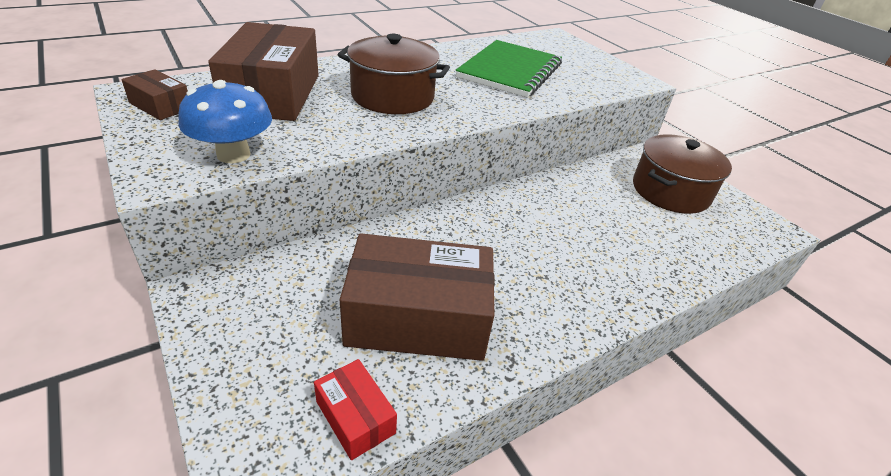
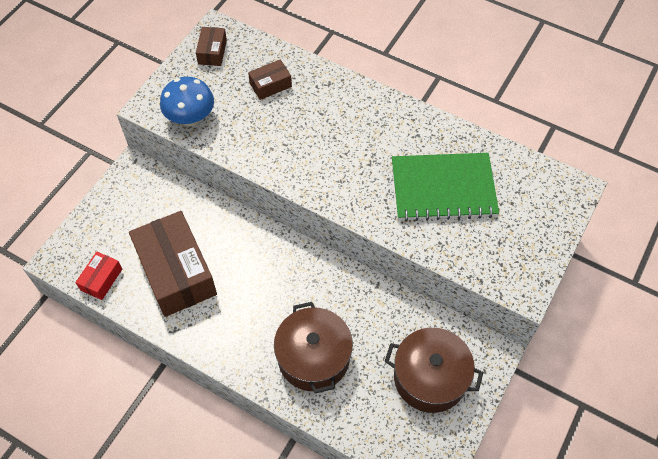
camera: 65 degrees right, 20 degrees up
(272, 94) = (270, 85): brown box -> brown box, size x0.46
(392, 96) = (324, 143): brown pot -> brown pot (313, 357)

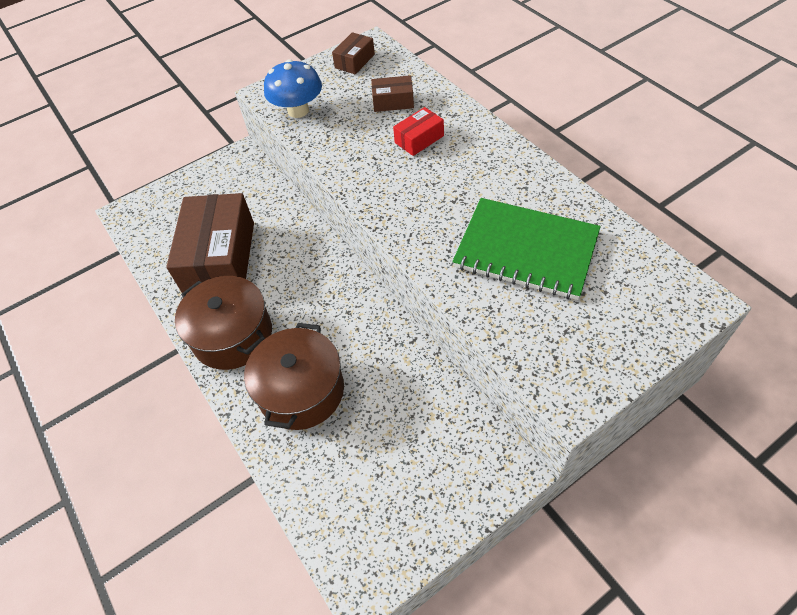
camera: 30 degrees right, 5 degrees down
(101, 279) = (151, 241): red box -> red box (419, 139)
(430, 378) = (418, 466): brown pot -> brown pot (232, 335)

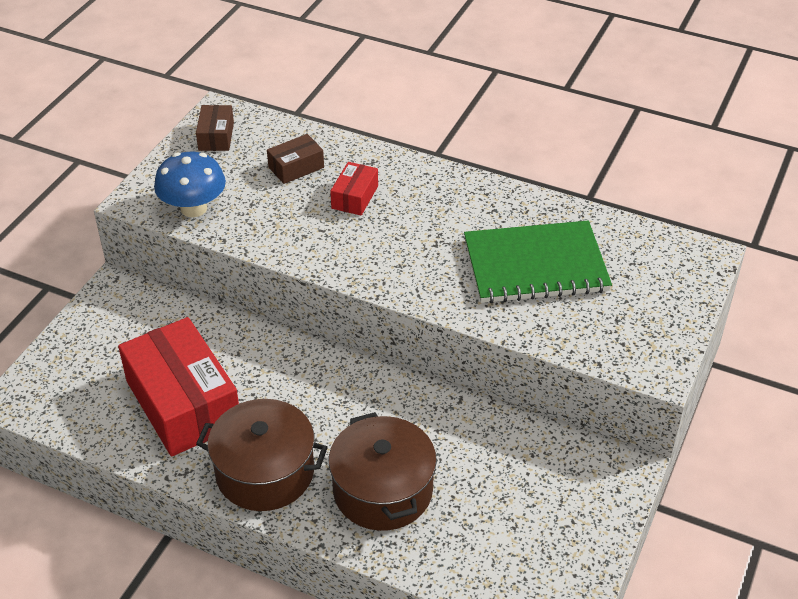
camera: 35 degrees left, 10 degrees down
(219, 257) = (183, 403): brown box -> red box

